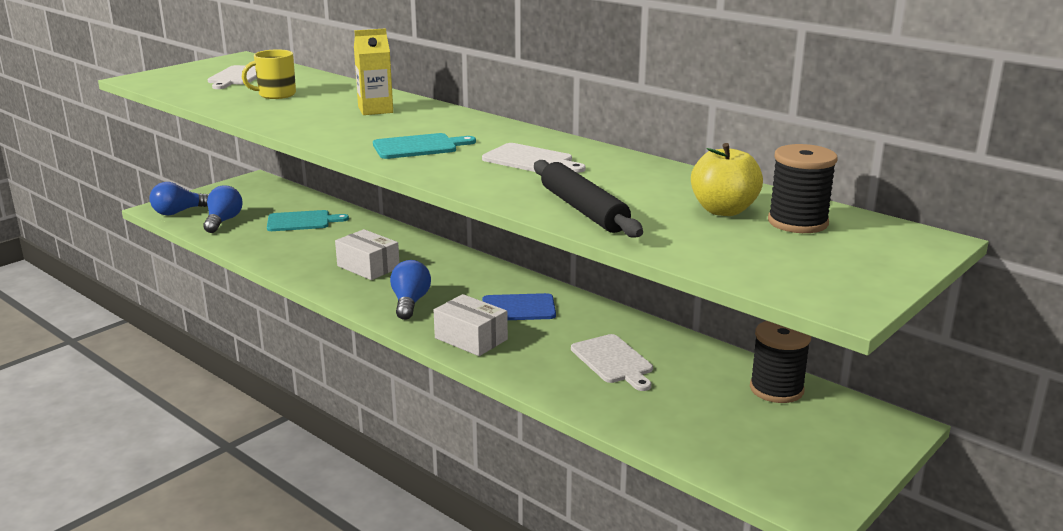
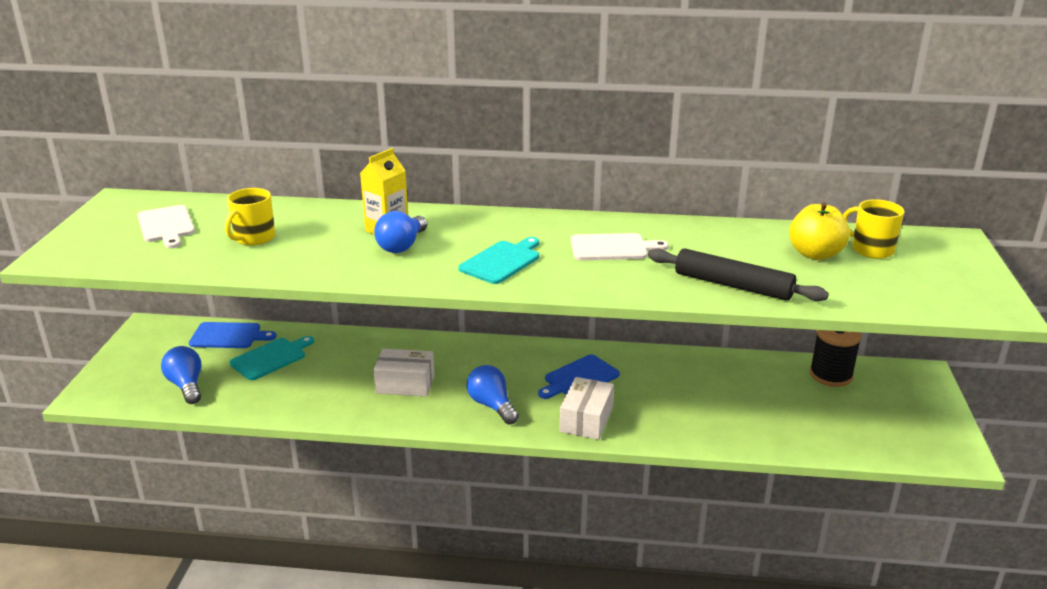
camera: 35 degrees left, 5 degrees up
(179, 212) = (119, 392): blue light bulb -> blue light bulb (402, 246)
(296, 200) = (228, 336): none -> blue cutting board
(471, 339) = (586, 420): white box -> white box turned 75 degrees counterclockwise
(613, 361) = (708, 396): white cutting board -> none
(797, 222) = (871, 249): black spool -> yellow mug

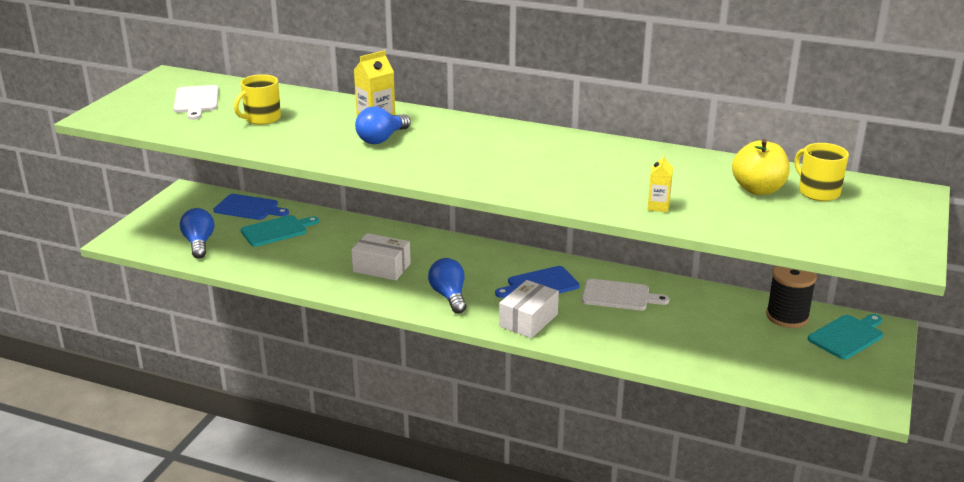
camera: 15 degrees right, 0 degrees up
(502, 261) = (461, 162): turquoise cutting board -> turquoise cutting board (847, 336)
(612, 248) = (567, 162): white cutting board -> white cutting board (619, 296)
(733, 285) = (658, 206): black rolling pin -> yellow carton

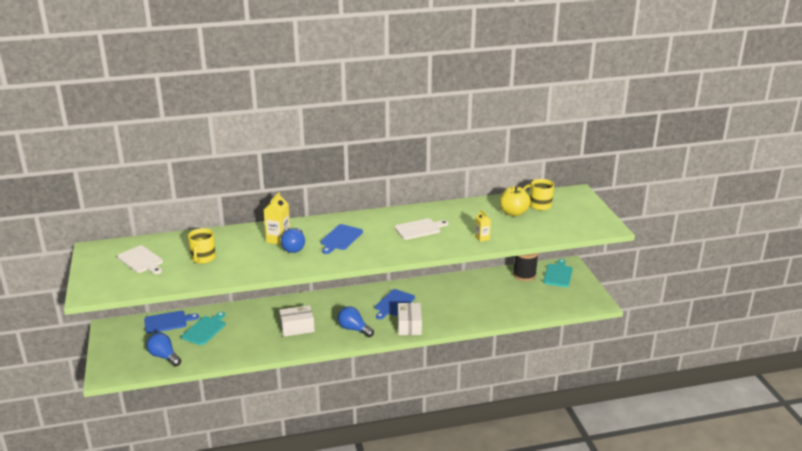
camera: 35 degrees left, 0 degrees up
(454, 146) = (340, 238): none -> blue cutting board
(619, 296) = (439, 294): white cutting board -> white cutting board (419, 229)

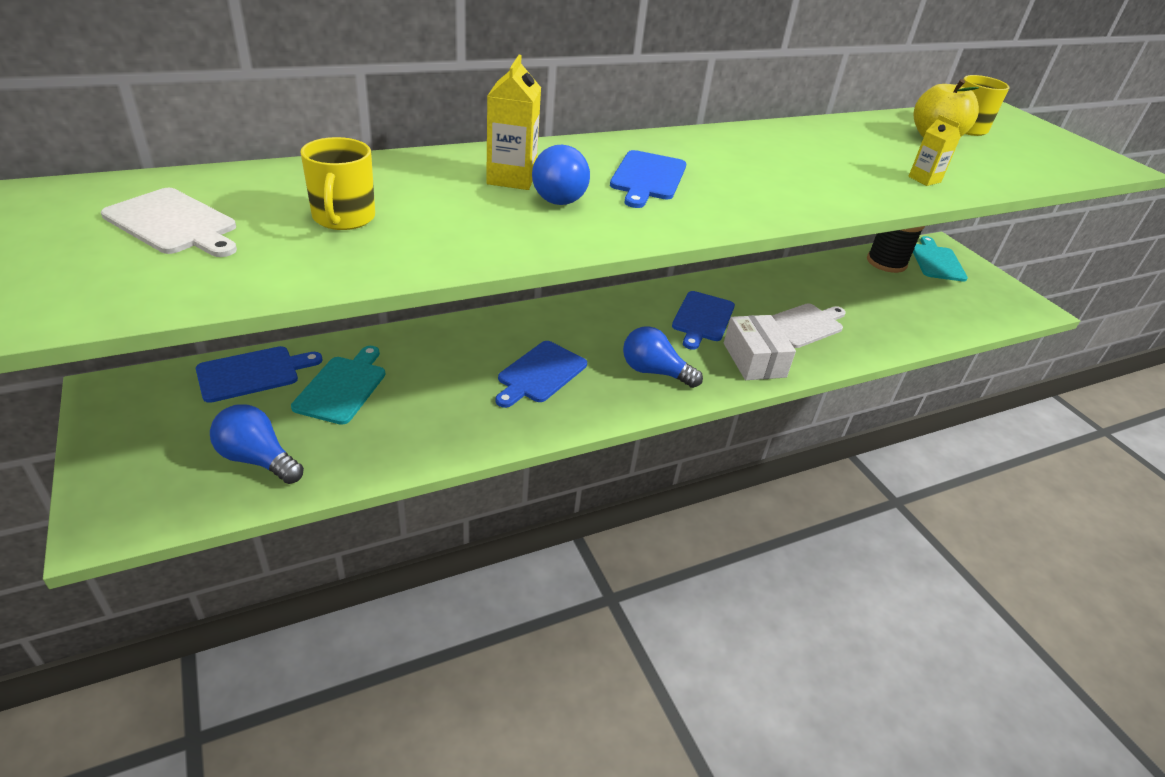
camera: 15 degrees left, 10 degrees up
(297, 327) = (540, 374): white box -> blue cutting board
(419, 229) = (792, 162): white cutting board -> white cutting board (804, 325)

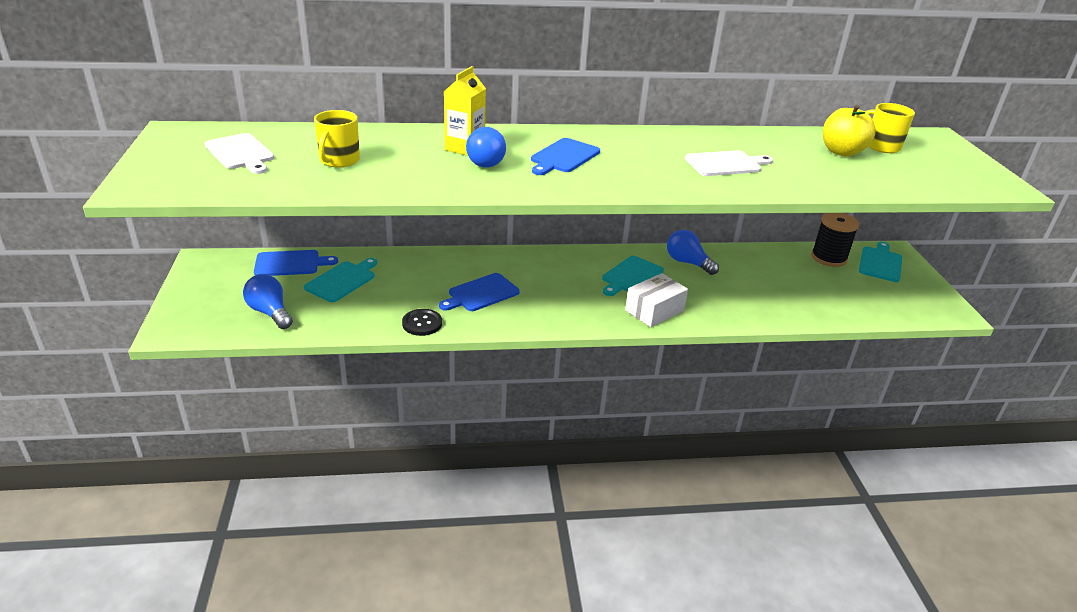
camera: 20 degrees right, 5 degrees down
(487, 433) = (422, 323): none -> black button
(654, 372) = (568, 306): blue light bulb -> blue light bulb (687, 263)
(702, 318) = (631, 276): blue cutting board -> turquoise cutting board
(754, 360) = (654, 310): white box -> white box turned 45 degrees clockwise
(804, 325) = (716, 293): white cutting board -> white cutting board (726, 164)
(924, 179) = (795, 180): yellow carton -> none

